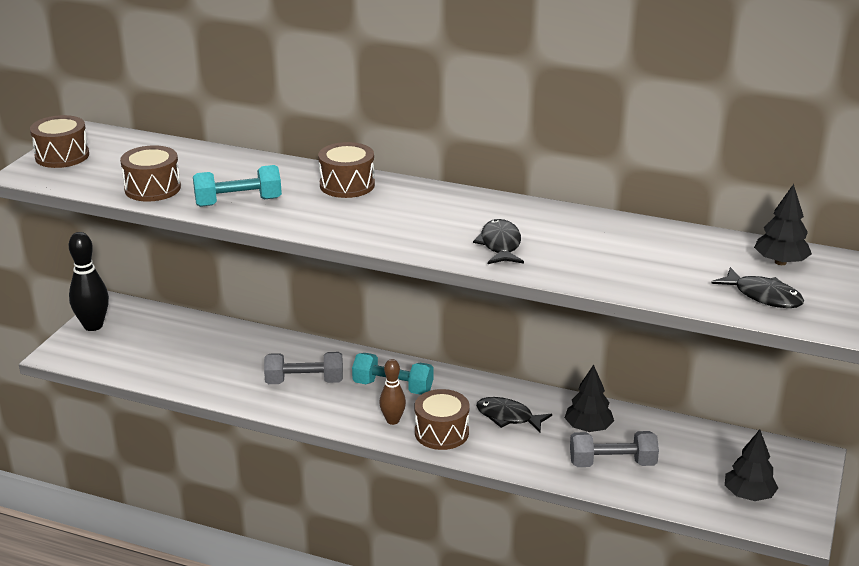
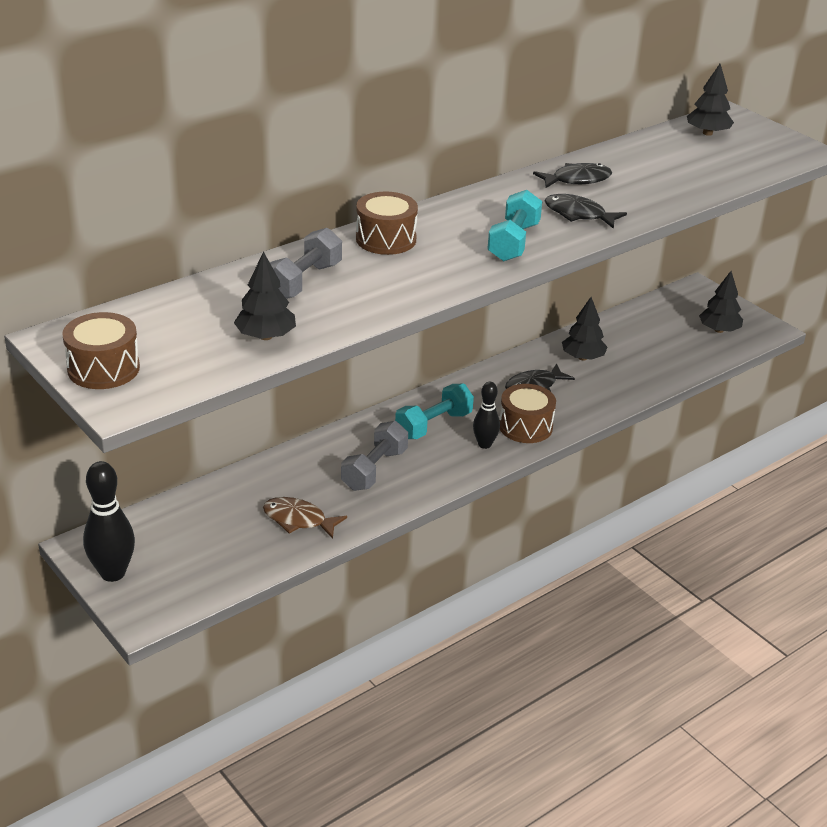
camera: 60 degrees left, 5 degrees up
(152, 188) = (265, 336): brown drum -> black tree
(211, 372) = (298, 520): none -> brown fish
(238, 202) = (356, 300): turquoise dumbbell -> turquoise dumbbell (513, 242)
(392, 420) = (484, 444): brown bowling pin -> black bowling pin
(612, 463) = (636, 366): grey dumbbell -> grey dumbbell (303, 281)
(763, 296) = (750, 156): black fish -> black fish (577, 180)

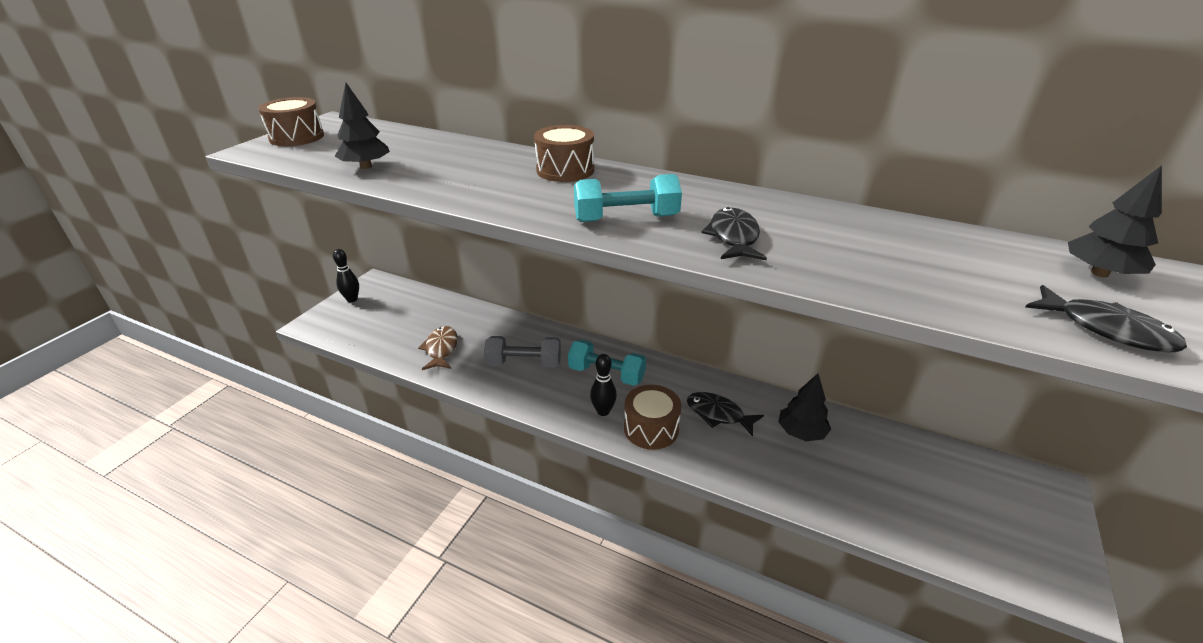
camera: 65 degrees right, 0 degrees up
(113, 573) = (352, 299): black bowling pin -> black bowling pin, size x0.62
(303, 281) = (463, 160): grey dumbbell -> none
(577, 180) = (812, 221): black fish -> black fish (1106, 329)
(719, 330) = (995, 534): black tree -> none

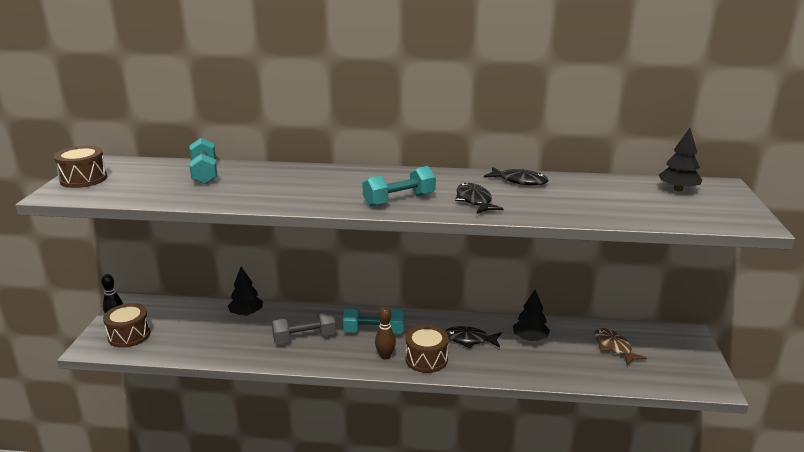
camera: 20 degrees left, 10 degrees down
(366, 166) = (172, 193): black tree -> black tree (246, 313)
(423, 147) = (204, 173): none -> turquoise dumbbell
(441, 349) = (226, 342): brown fish -> brown fish (614, 347)
(565, 170) = (331, 175): brown drum -> brown drum (129, 335)
(603, 411) = (385, 356): black bowling pin -> brown bowling pin
(1106, 329) = (688, 216): black fish -> black fish (519, 181)

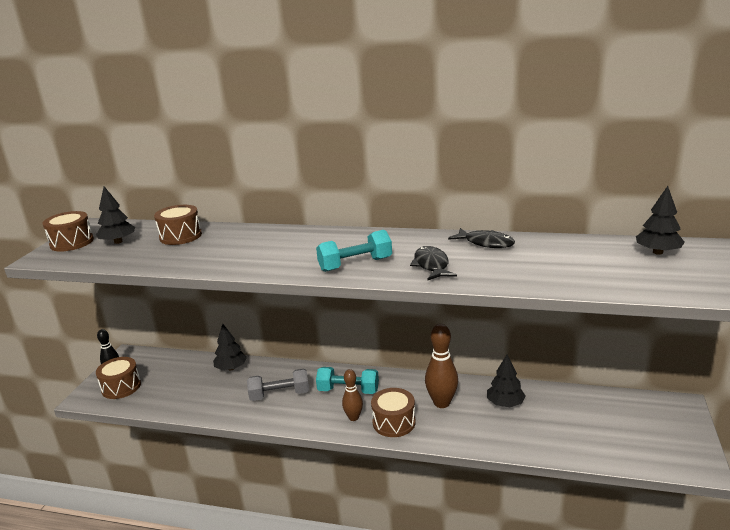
camera: 10 degrees right, 0 degrees up
(137, 178) = (118, 242): none -> black tree
(204, 173) = (180, 236): turquoise dumbbell -> brown drum
(469, 340) = (442, 403): black fish -> brown bowling pin
(614, 347) = (594, 417): brown fish -> none

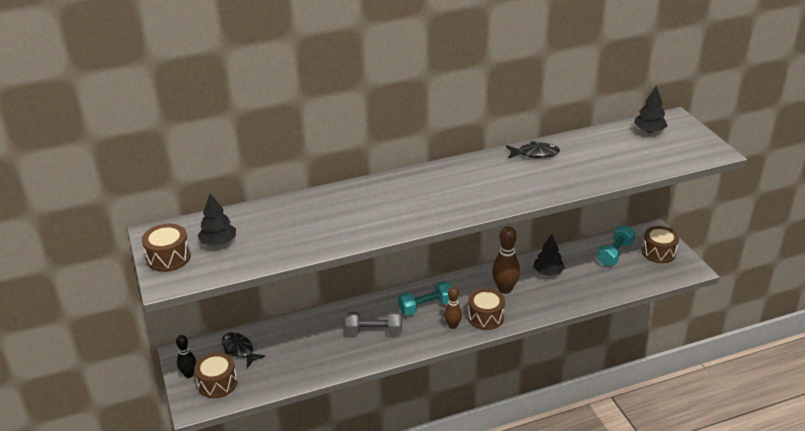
camera: 35 degrees left, 10 degrees up
(180, 236) = (272, 218): brown drum -> brown drum (658, 252)
(231, 368) = (303, 327): black tree -> none
(279, 395) = (374, 332): grey dumbbell -> grey dumbbell turned 45 degrees clockwise
(355, 264) = (465, 201): turquoise dumbbell -> turquoise dumbbell (615, 254)
(431, 265) = (521, 185): black fish -> black fish (239, 350)

